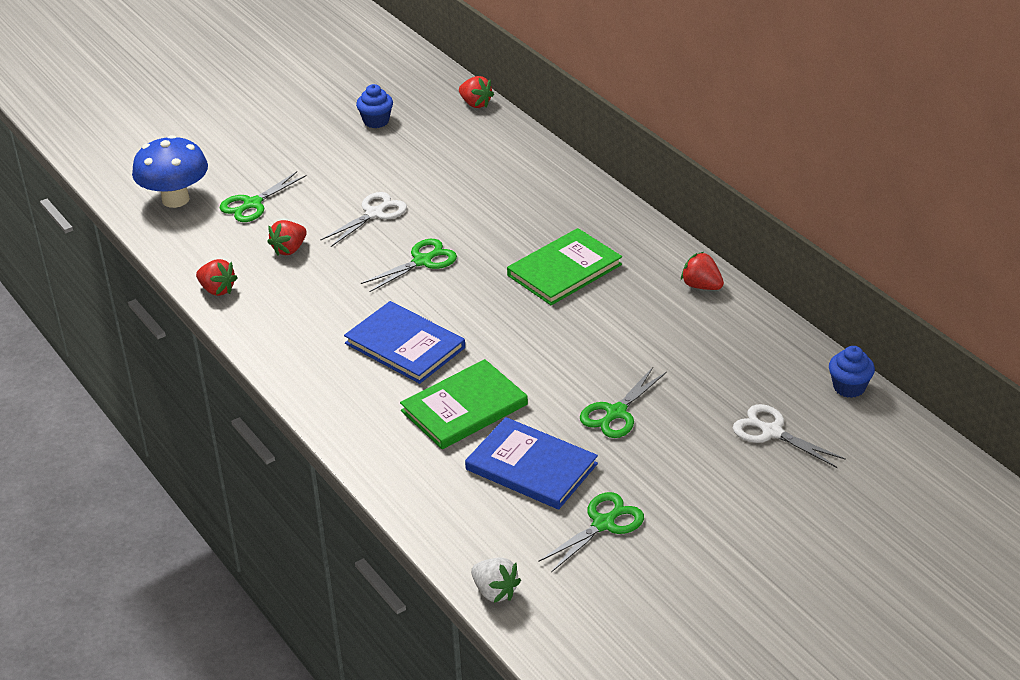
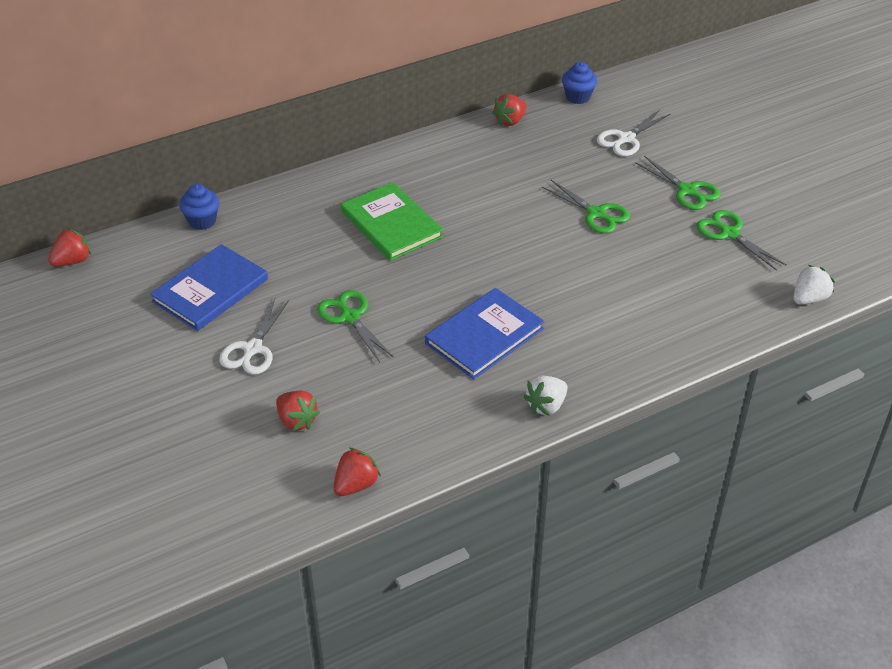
camera: 85 degrees left, 5 degrees up
(175, 199) = (155, 530): blue mushroom -> none
(252, 204) = (194, 453): green scissors -> green scissors (687, 191)
(312, 392) = (546, 406): none -> white strawberry
(374, 213) = (252, 349): white scissors -> white scissors turned 120 degrees counterclockwise
(376, 121) = (67, 341): blue cupcake -> blue cupcake (202, 221)
(464, 408) = (581, 302): green book -> none
(531, 467) = (661, 267): blue book -> blue book (210, 290)
(701, 286) = (435, 150): red strawberry -> red strawberry (510, 121)

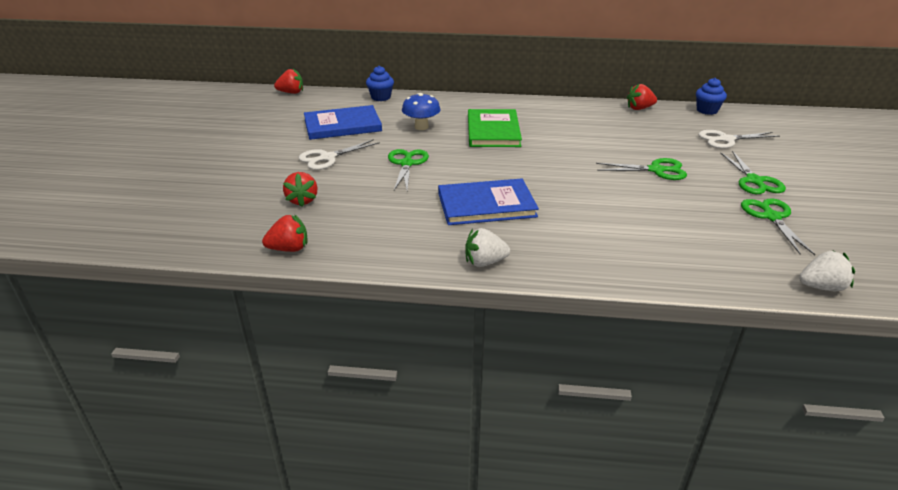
camera: 35 degrees right, 10 degrees down
(306, 252) = (421, 127): none -> blue mushroom
(596, 214) = (656, 170): green scissors -> green scissors turned 75 degrees counterclockwise

